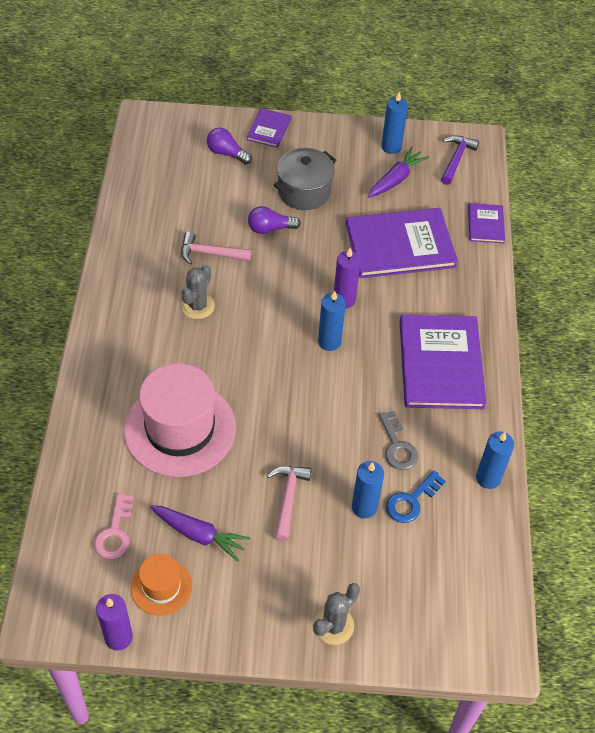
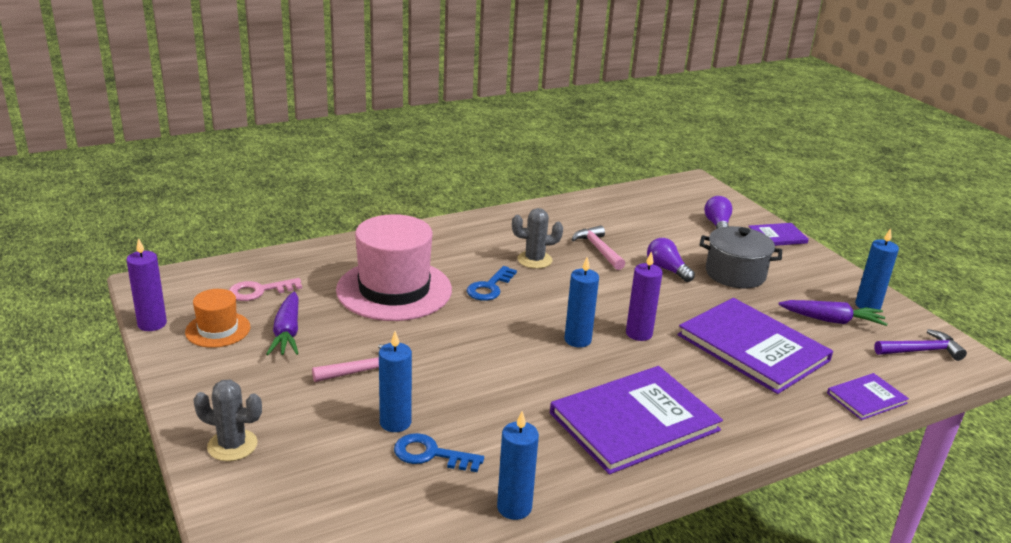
camera: 60 degrees right, 25 degrees down
(220, 359) = (489, 287): none -> blue key
(397, 446) = (493, 423): grey key -> none

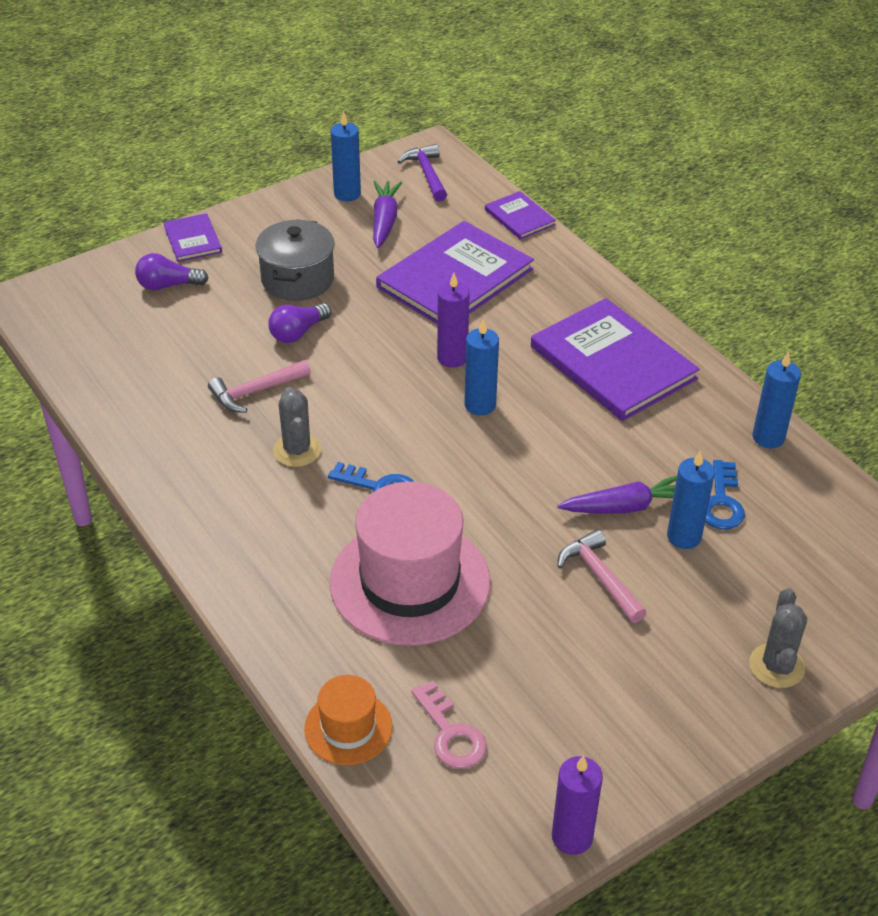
camera: 95 degrees left, 15 degrees up
(218, 329) = (562, 752): orange hat -> orange hat (348, 727)
(287, 333) = (546, 673): purple carrot -> purple carrot (626, 507)

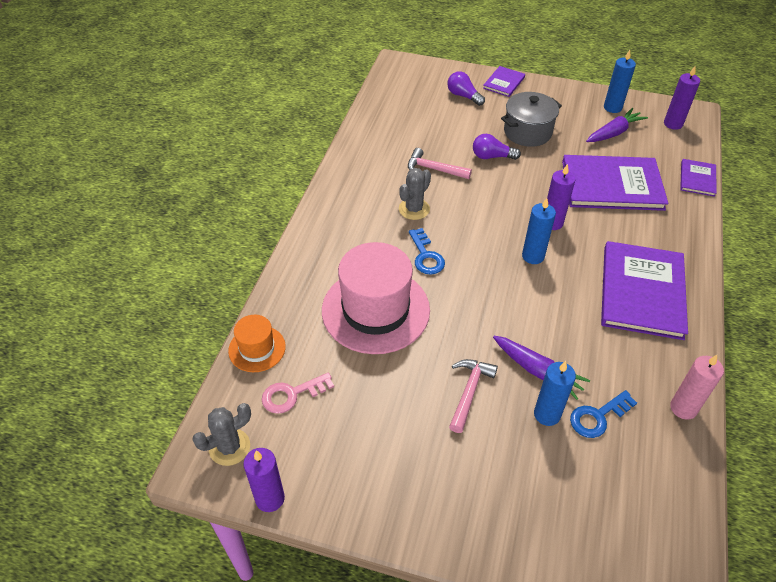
camera: 50 degrees right, 5 degrees up
(427, 174) = (673, 124): purple hammer -> purple candle
(451, 733) = (291, 395): pink key -> pink key turned 45 degrees clockwise
(768, 437) = (683, 408): blue candle -> pink candle
(776, 666) = (497, 531): grey cactus -> grey cactus (229, 447)

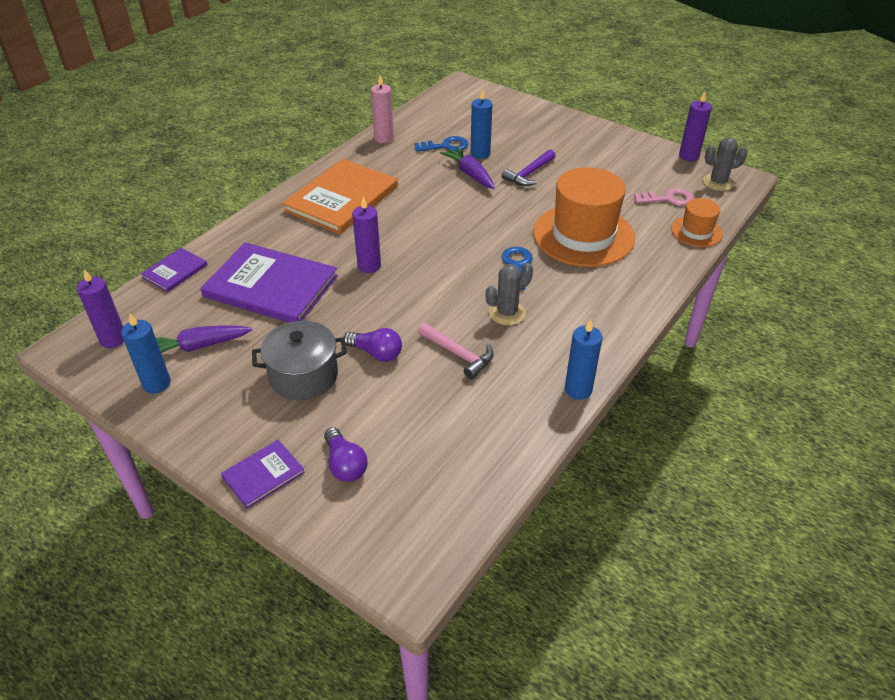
camera: 160 degrees left, 5 degrees down
(375, 310) = (583, 235): pink hat -> orange hat
(469, 392) = (529, 174): pink hammer -> purple hammer
(533, 256) = (413, 243): blue candle -> blue candle (578, 390)
(642, 291) = (342, 199): purple book -> orange book

